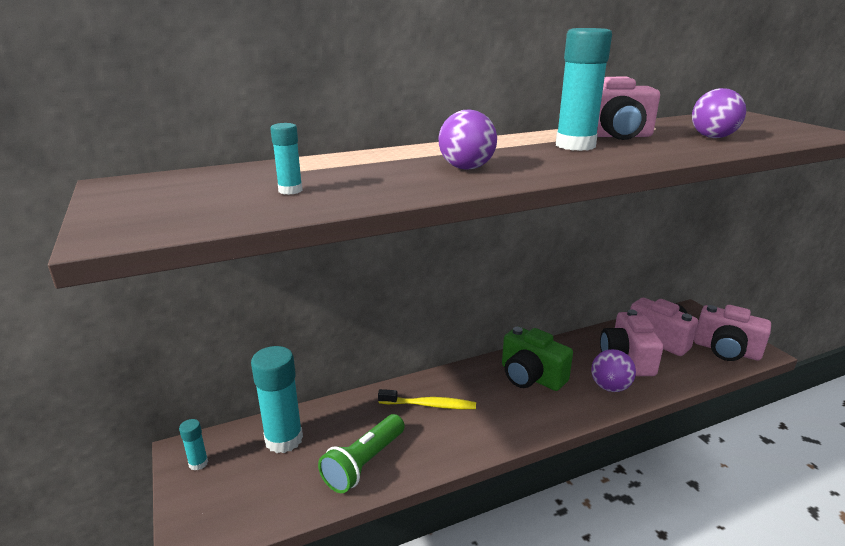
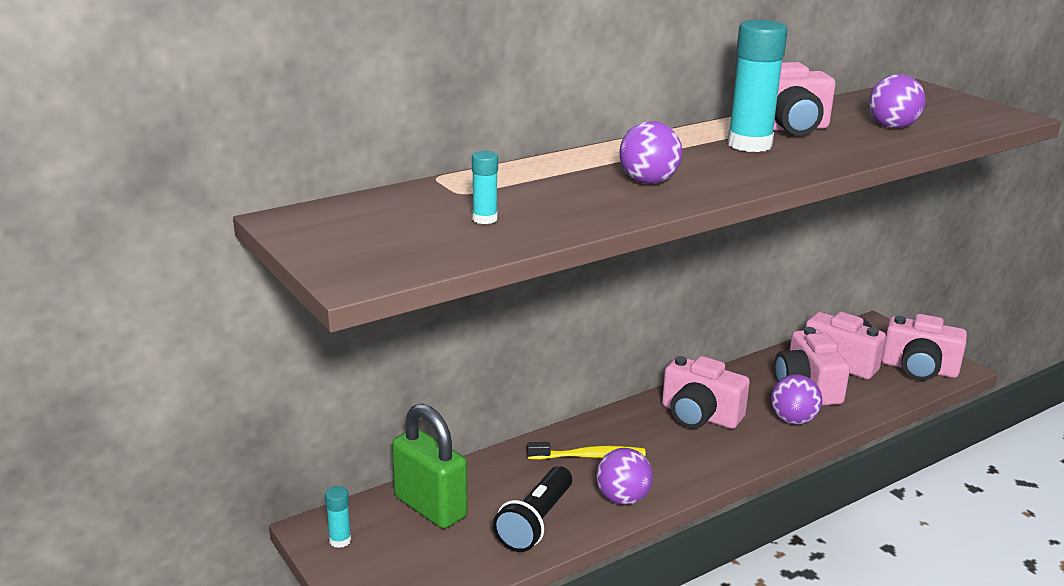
camera: 10 degrees left, 0 degrees up
(284, 439) = (430, 507): turquoise glue stick -> green padlock
(364, 463) = (535, 522): green flashlight -> black flashlight
(445, 448) = (622, 498): none -> purple ball
(531, 376) = (699, 416): green camera -> pink camera

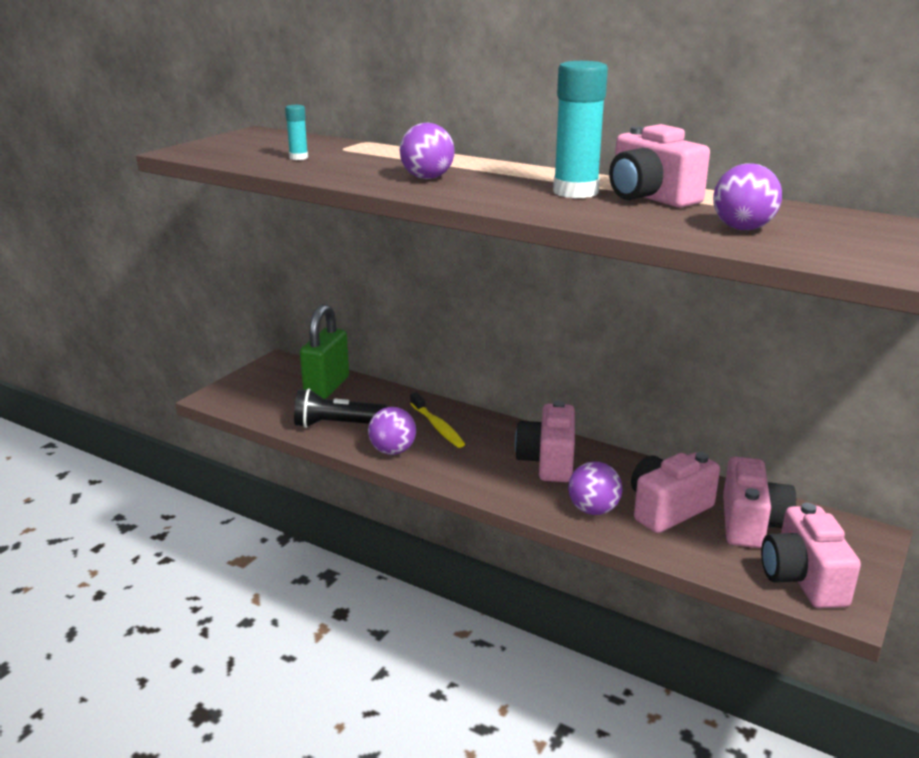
camera: 65 degrees right, 0 degrees up
(340, 540) = (273, 370): turquoise glue stick -> none

